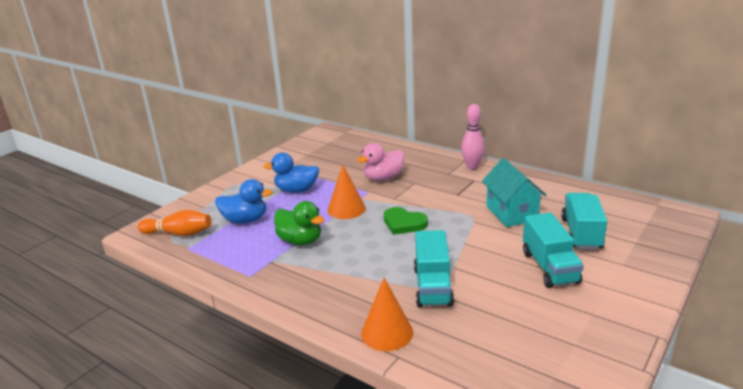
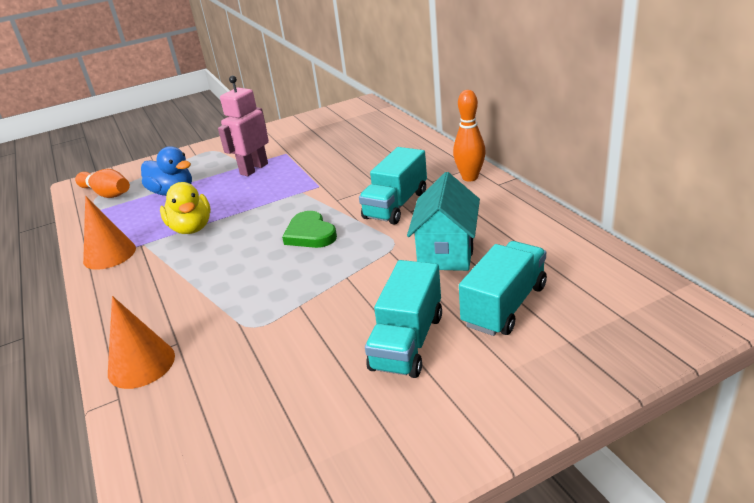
camera: 30 degrees right, 5 degrees up
(296, 190) = (254, 169): blue duck -> pink robot
(300, 241) = (191, 228): green duck -> yellow duck
(346, 209) = (274, 202): orange cone -> orange cone (109, 254)
(383, 178) = (353, 172): pink duck -> none
(433, 286) = (249, 323): turquoise truck -> turquoise truck (396, 205)
(472, 166) = (470, 177): pink bowling pin -> orange bowling pin

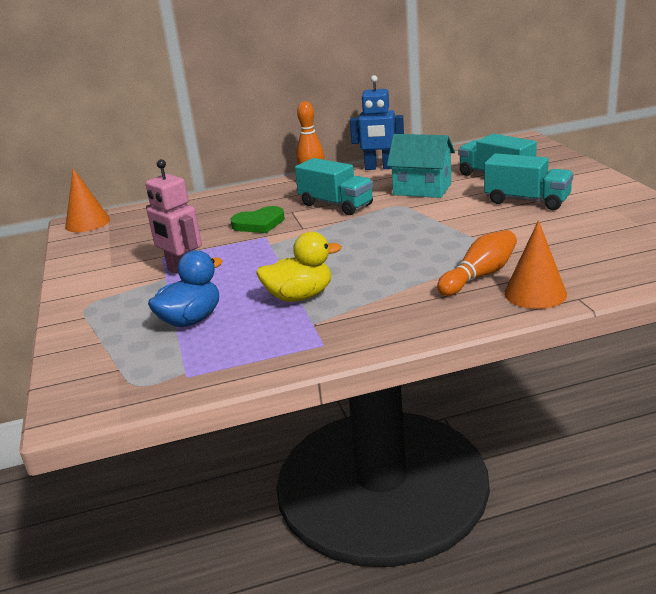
camera: 80 degrees left, 5 degrees down
(107, 193) = (136, 375): orange bowling pin -> orange bowling pin (479, 275)
(109, 254) = (322, 343): orange cone -> orange cone (87, 223)
(310, 234) = (359, 236): green heart -> green heart (259, 224)
(520, 210) = (379, 168): none -> blue robot

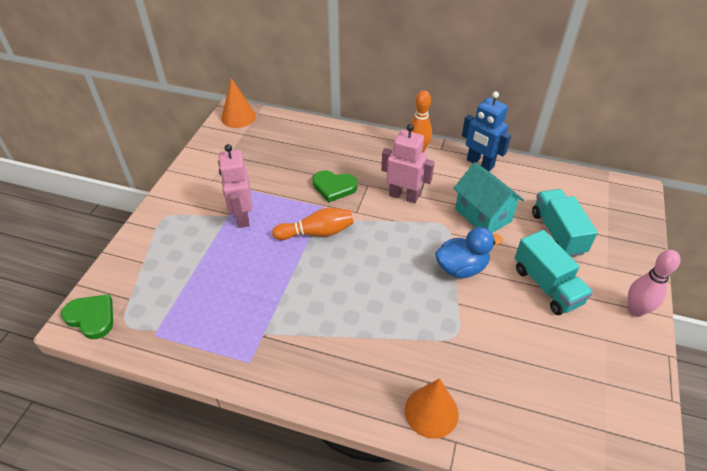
camera: 30 degrees right, 20 degrees up
(86, 400) = (91, 317): none -> green heart
(191, 320) = (203, 275): blue duck -> blue duck (461, 268)
(299, 296) = (282, 296): yellow duck -> none
(336, 205) = (404, 196): turquoise truck -> pink robot
(479, 275) = (415, 359): orange bowling pin -> orange bowling pin (317, 232)
(608, 186) = (635, 310): none -> pink bowling pin

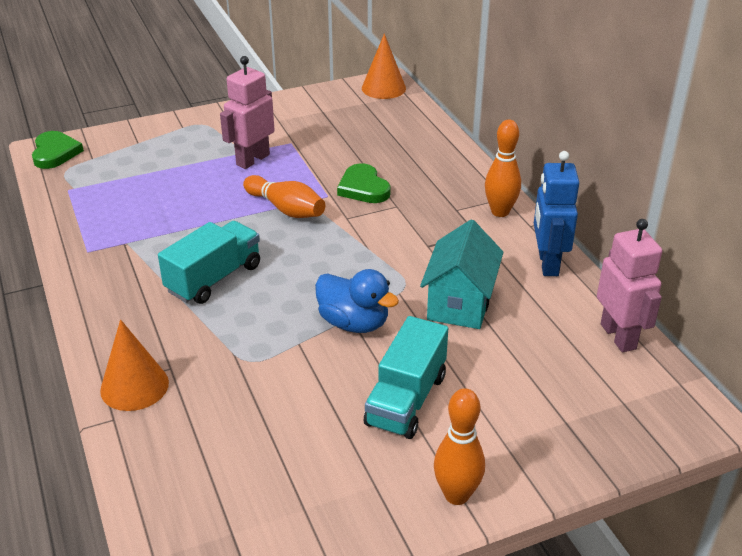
camera: 50 degrees right, 10 degrees down
(404, 196) = (412, 236): pink robot -> pink robot (618, 336)
(557, 233) = (509, 374): turquoise truck -> turquoise truck (214, 278)
(635, 310) = (456, 495): pink bowling pin -> orange bowling pin

